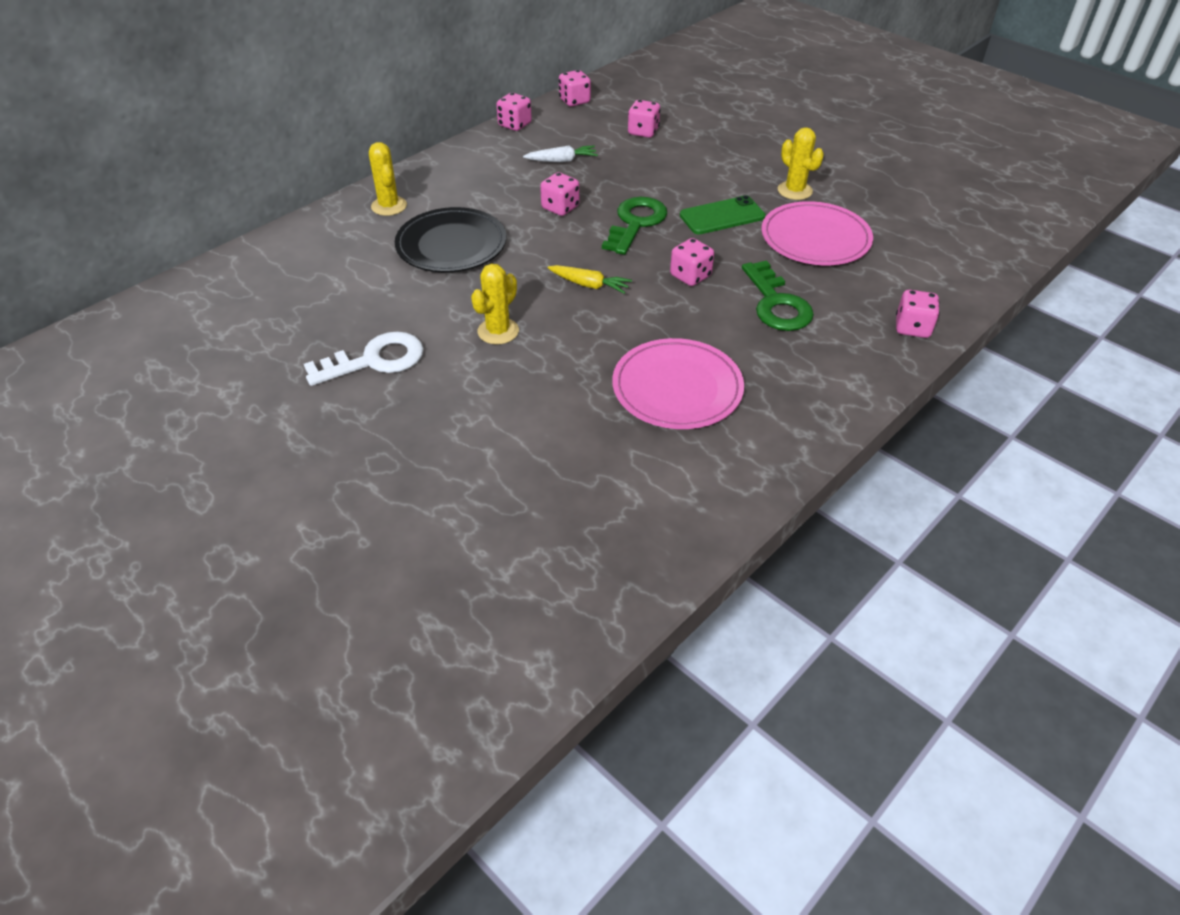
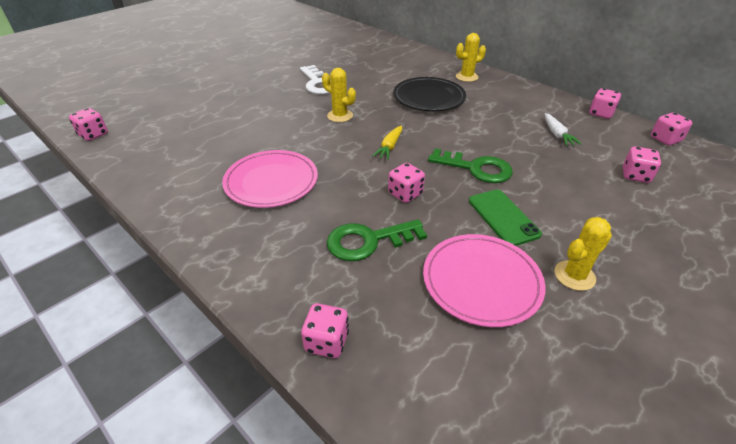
camera: 90 degrees right, 5 degrees down
(560, 208) = (486, 134): pink dice -> pink dice (93, 135)

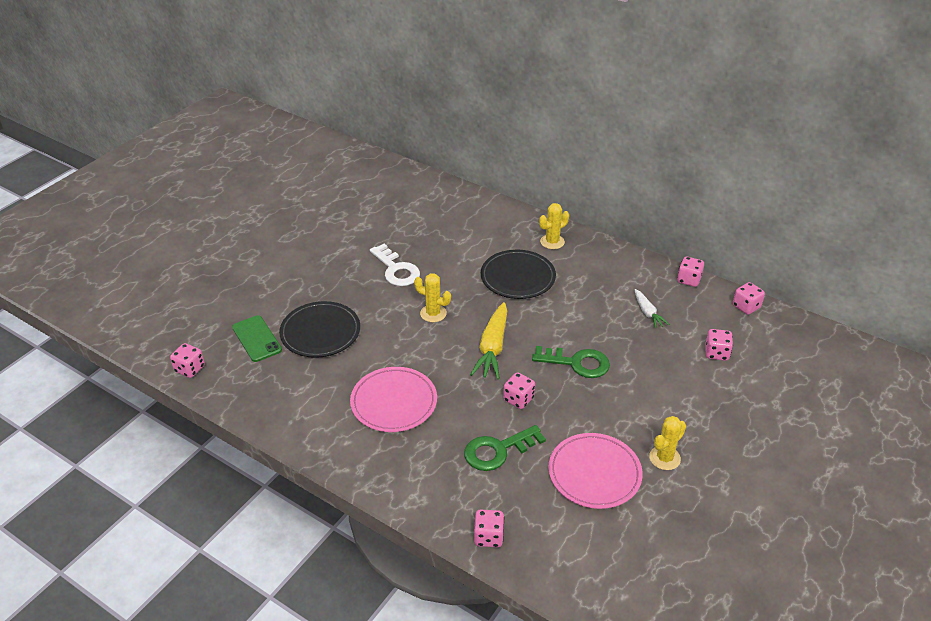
camera: 10 degrees left, 0 degrees up
(228, 120) = (320, 332): none -> black plate
(389, 147) = (492, 348): yellow carrot -> yellow carrot, size x1.77
(503, 217) = (605, 412): green phone -> green phone (257, 339)

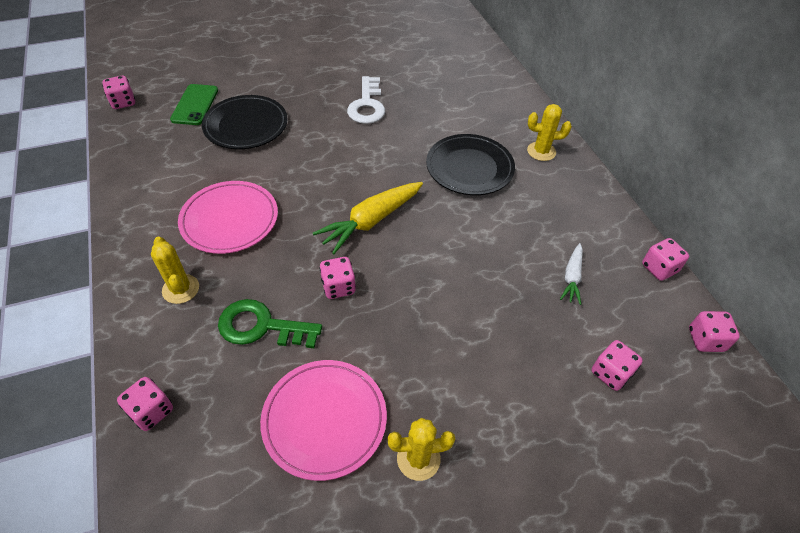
camera: 35 degrees right, 10 degrees up
(433, 313) = (354, 159): yellow cactus -> yellow cactus (181, 289)
(577, 363) = (436, 286): green key -> none

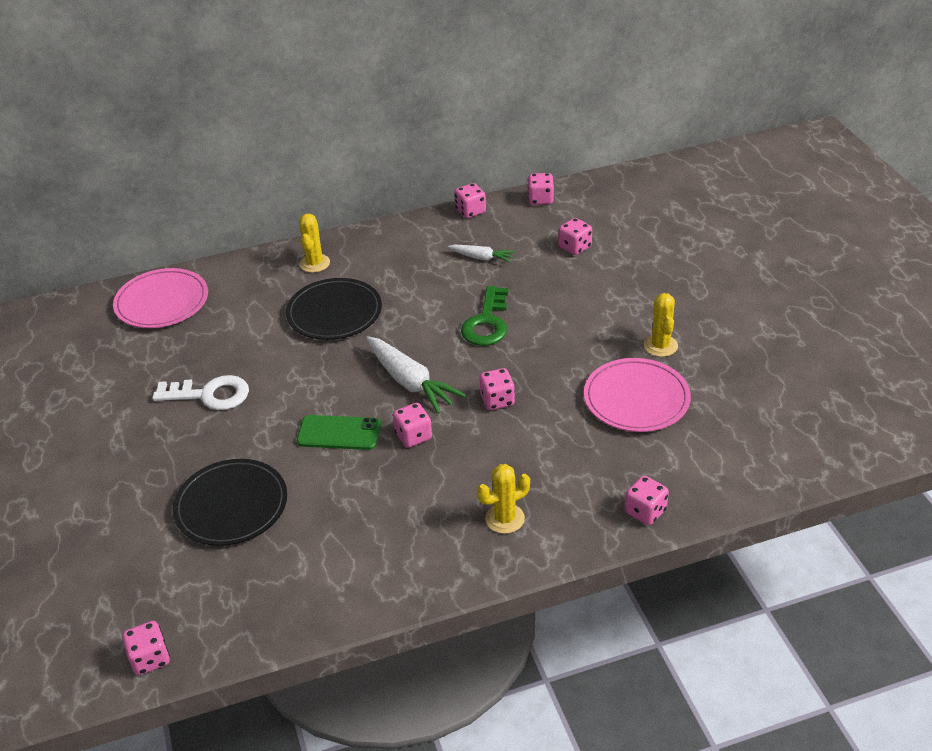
camera: 85 degrees left, 10 degrees down
(195, 105) = (174, 569): green phone -> green phone (339, 433)
(229, 220) = (404, 495): pink plate -> pink plate (162, 302)
(262, 326) = (547, 449): green key -> green key (487, 322)
(299, 224) = (413, 436): none -> pink dice
(371, 221) = (410, 382): yellow carrot -> white carrot

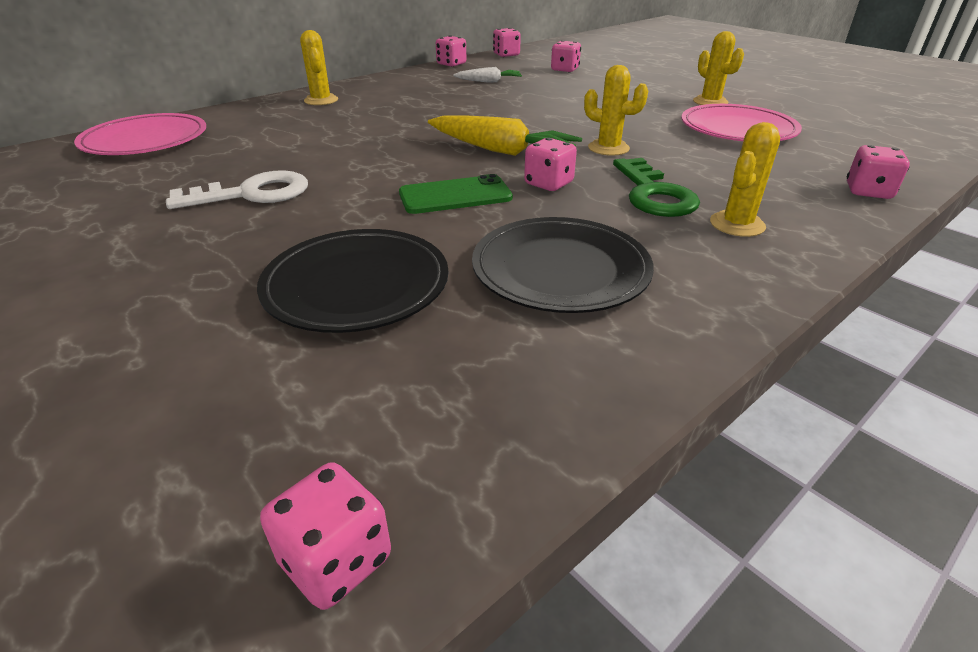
camera: 25 degrees left, 5 degrees down
(334, 313) = (369, 123): black plate -> black plate (560, 270)
(410, 382) = (501, 150): white carrot -> yellow carrot
(487, 322) = (537, 109): green key -> green key (653, 194)
(497, 400) = (608, 148): pink dice -> yellow cactus

